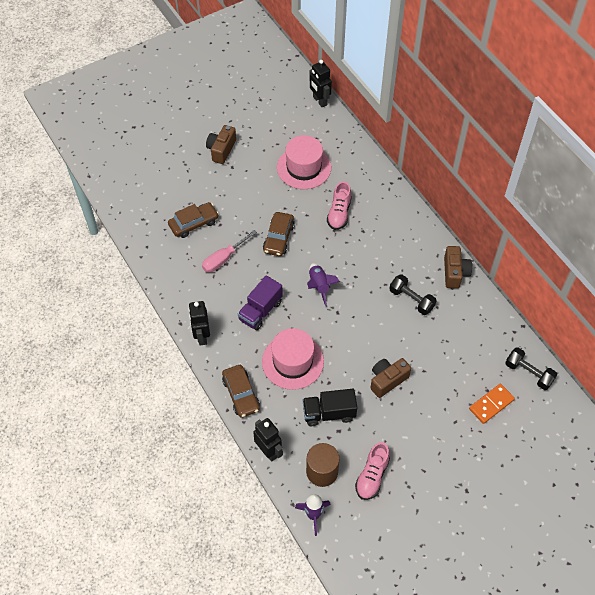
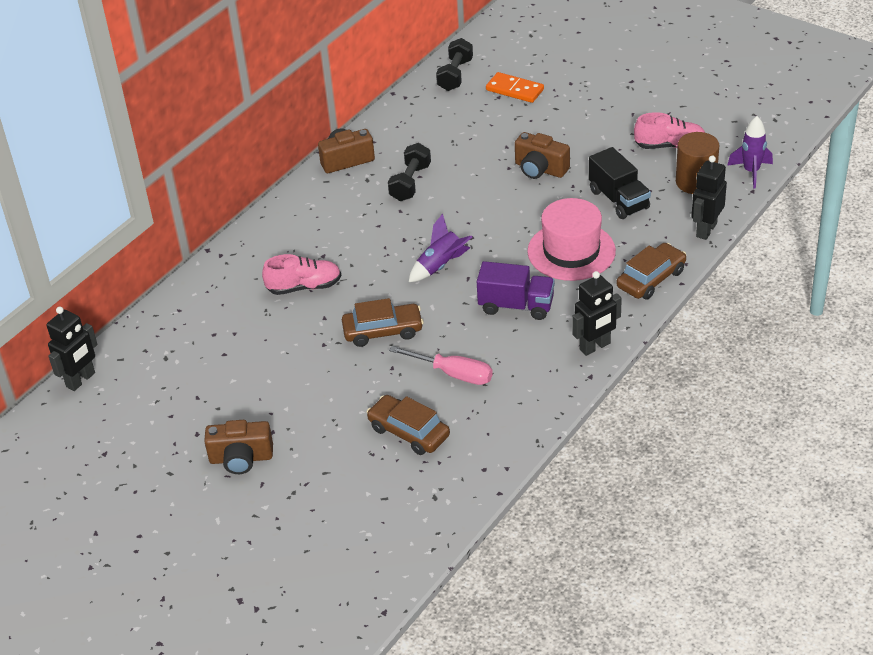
camera: 110 degrees left, 15 degrees down
(304, 167) = (234, 350): pink hat -> none

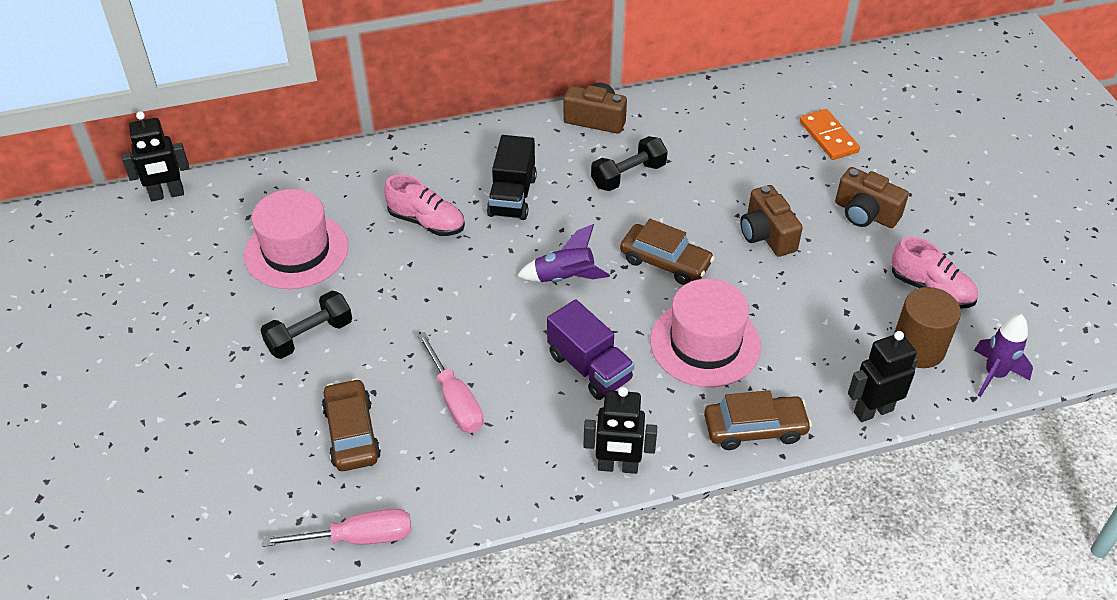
camera: 35 degrees right, 5 degrees up
(231, 357) = (296, 251): none -> pink hat
(241, 458) = (194, 356): brown camera -> brown camera (865, 213)
(383, 331) = (443, 311): brown car -> brown car (665, 262)
(455, 75) = (785, 90): black dumbbell -> black dumbbell (309, 336)
(484, 480) = (359, 537): none -> pink screwdriver
(619, 200) = (813, 317): black truck -> black truck (512, 196)

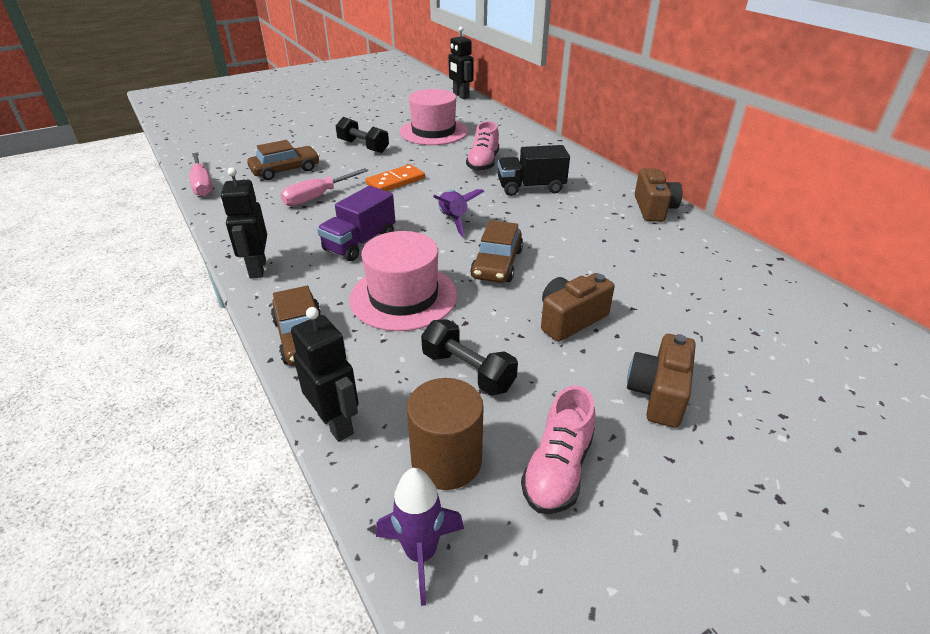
camera: 75 degrees right, 10 degrees down
(628, 175) = (595, 232): black dumbbell -> black dumbbell (468, 371)
(828, 137) = (771, 351): orange domino -> orange domino (395, 181)

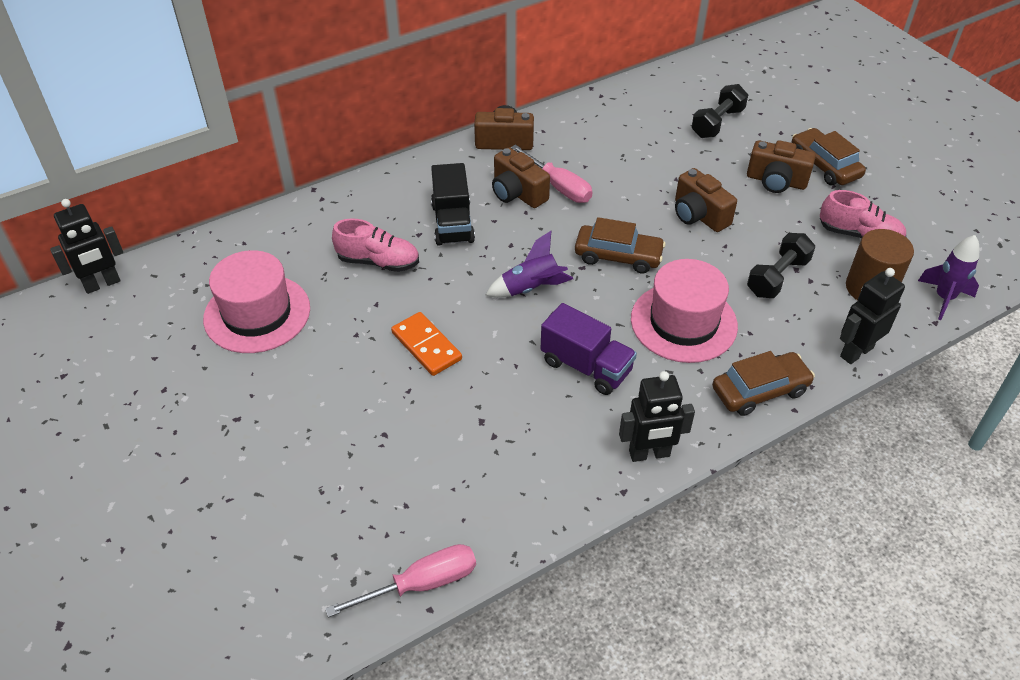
camera: 90 degrees left, 10 degrees up
(285, 170) = (377, 480): brown car -> brown car (824, 165)
(317, 197) = (470, 425): pink screwdriver -> pink screwdriver (559, 187)
(363, 146) = (300, 393): black dumbbell -> black dumbbell (717, 123)
(578, 215) = (517, 193): none -> brown camera

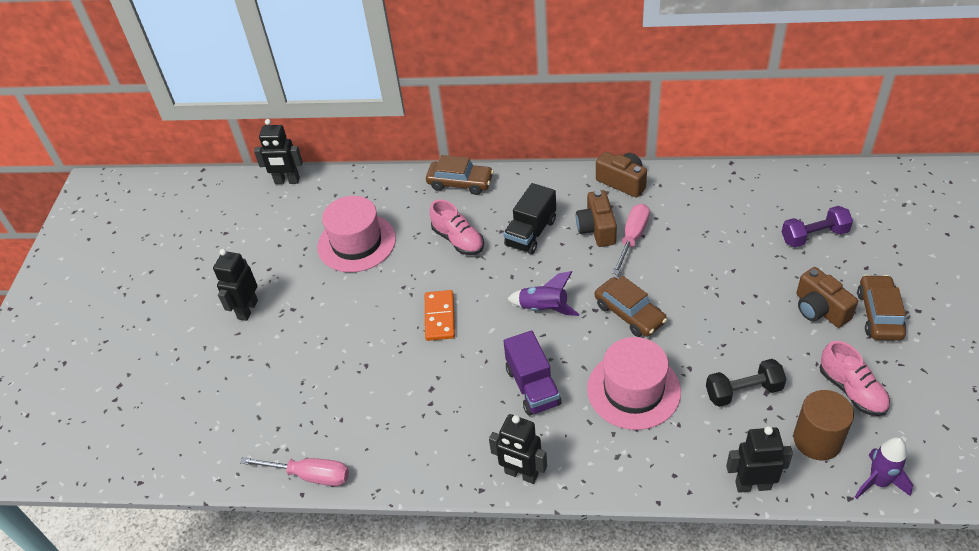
camera: 40 degrees right, 0 degrees up
(174, 447) = (247, 309): none -> black robot
(559, 187) = (632, 237): pink screwdriver -> pink screwdriver turned 150 degrees counterclockwise
(699, 215) = (724, 309): brown camera -> none
(717, 123) = (814, 236): black dumbbell -> purple dumbbell
(760, 391) = (644, 473): brown car -> brown car (460, 183)

